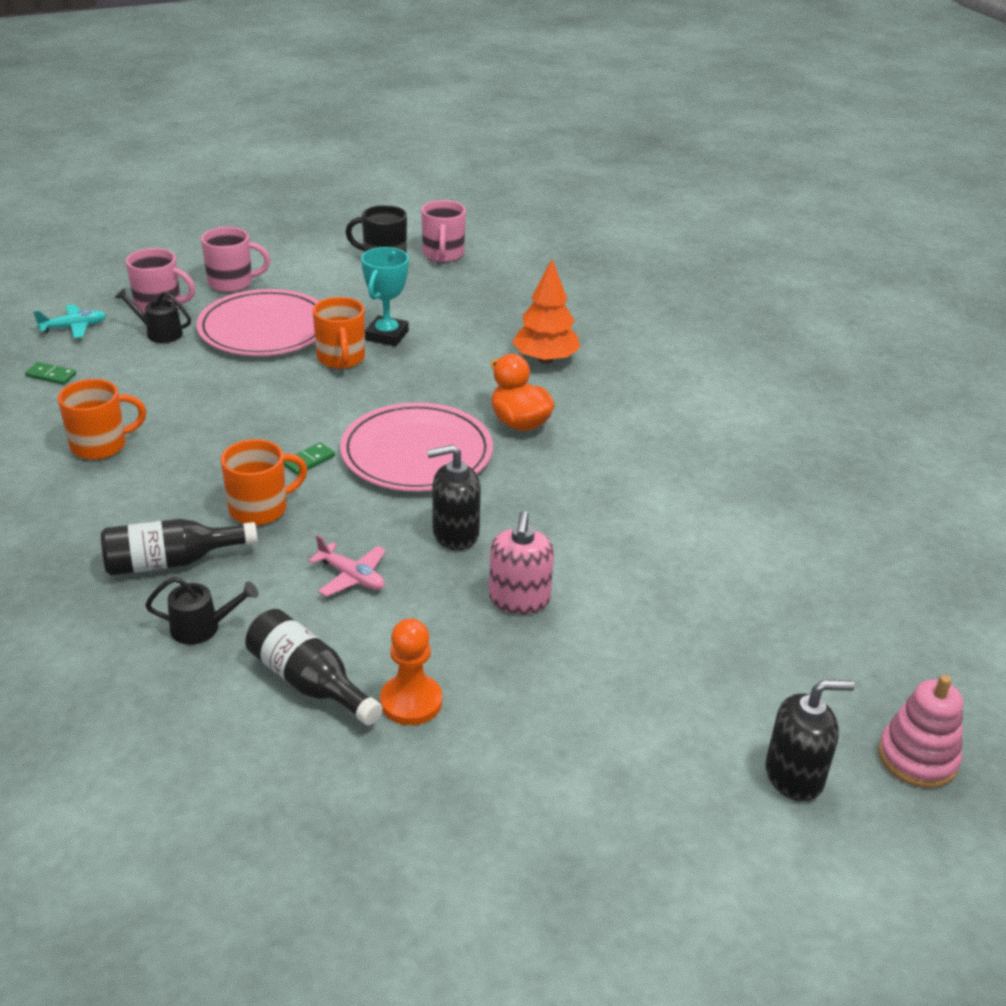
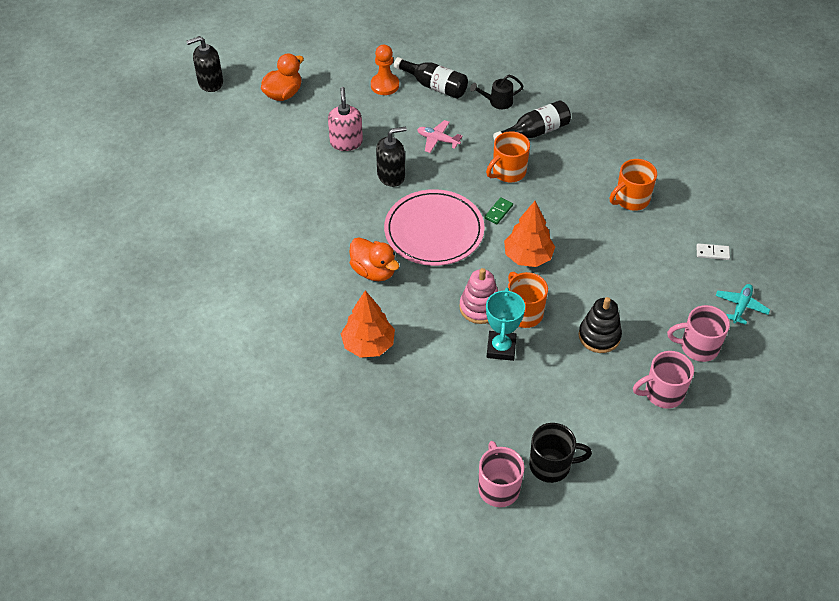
camera: 170 degrees right, 15 degrees up
(51, 375) = (712, 253): green domino -> white domino
(74, 327) = (741, 306): turquoise plane -> turquoise plane turned 150 degrees clockwise
(159, 333) = (674, 314): black watering can -> none
(264, 329) = (599, 336): pink plate -> black stacking toy
(300, 407) = (528, 257): none -> orange tree
(630, 718) = (283, 94): none -> orange duck
(917, 758) = (153, 98): pink stacking toy -> pink stacking toy (480, 307)

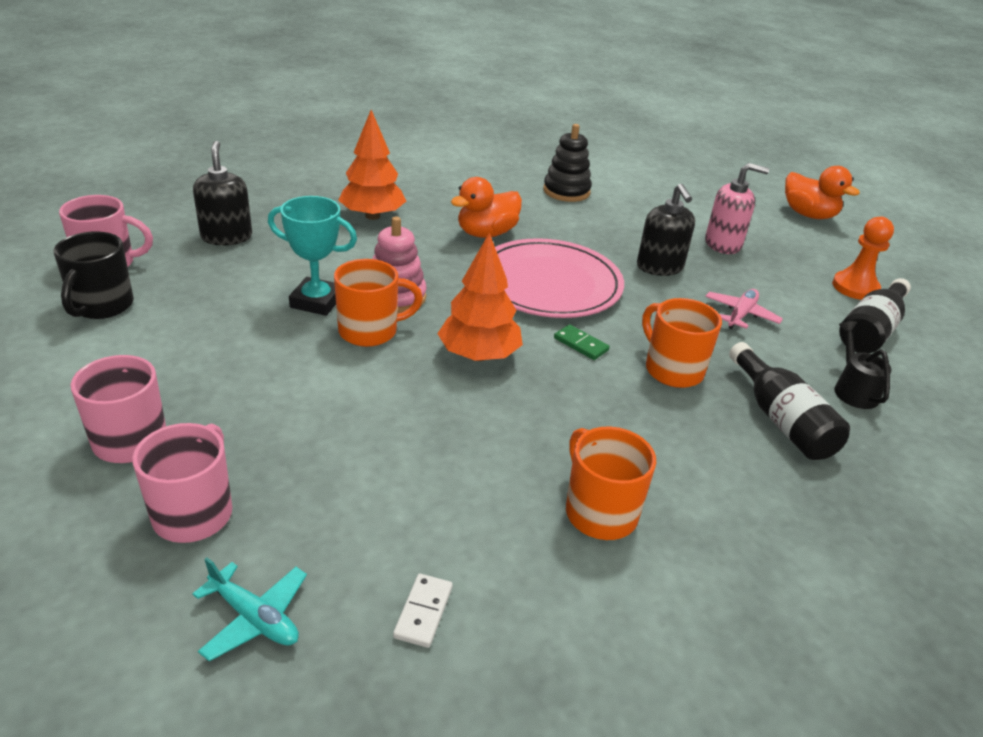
camera: 95 degrees right, 15 degrees down
(210, 82) = (814, 176): black soap dispenser -> black soap dispenser (226, 237)
(599, 336) = (288, 395): black stacking toy -> black stacking toy (566, 191)

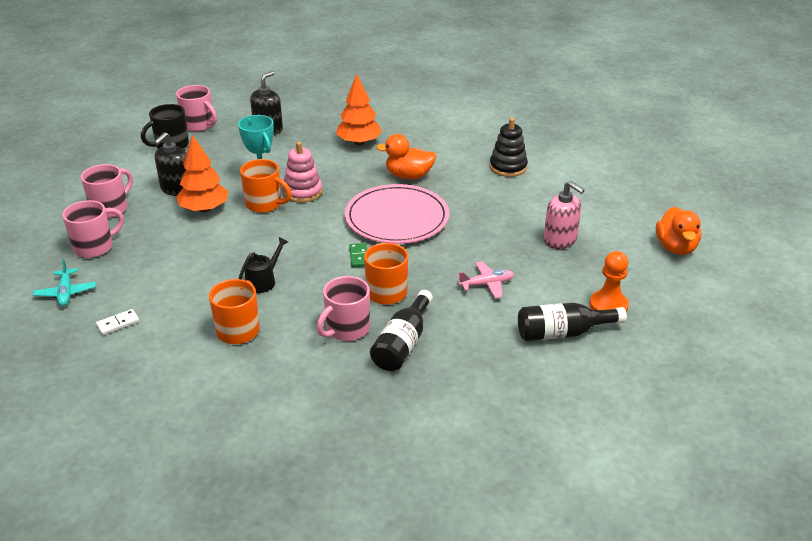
camera: 45 degrees right, 0 degrees up
(479, 355) = (297, 238): orange tree -> orange tree (204, 209)
(660, 267) = (485, 236): black soap dispenser -> black soap dispenser (177, 189)
(706, 436) = (346, 329): none -> pink mug
(853, 389) = (479, 354): black watering can -> black watering can (264, 281)

